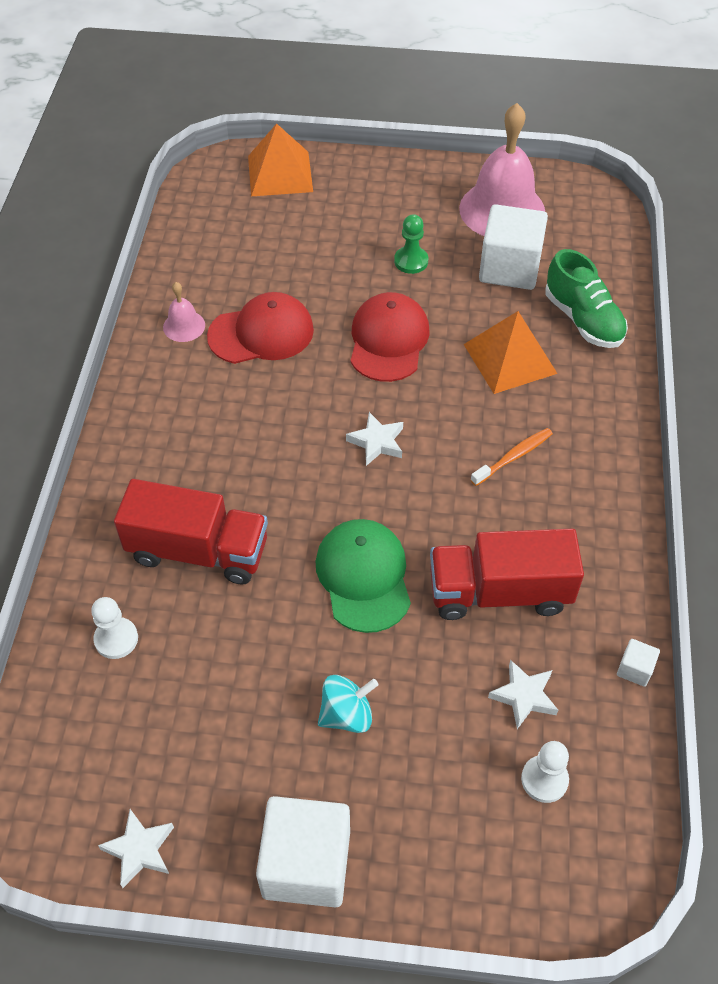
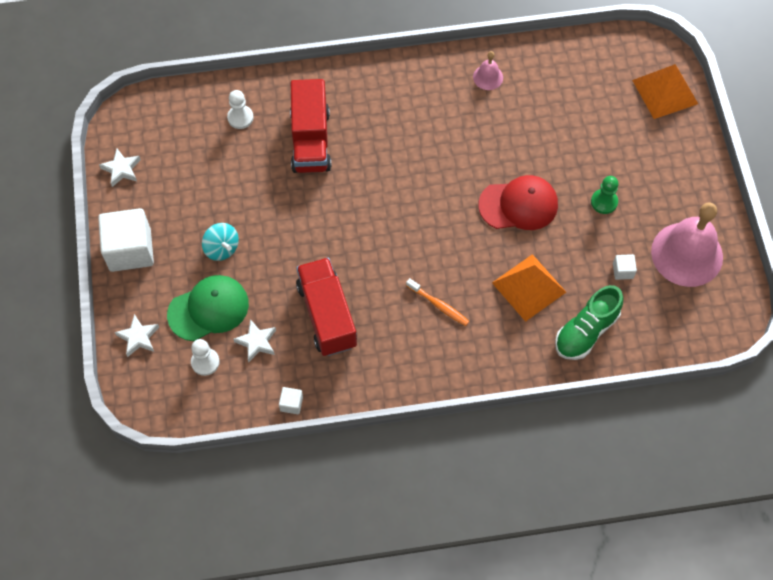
camera: 75 degrees right, 10 degrees up
(261, 333) = (498, 125): red cap -> none
(363, 576) = (317, 235): green cap -> green cap (208, 309)
(377, 442) = (425, 218): white star -> white star (138, 337)
(509, 268) = (623, 271): white cube -> white cube, size x0.42

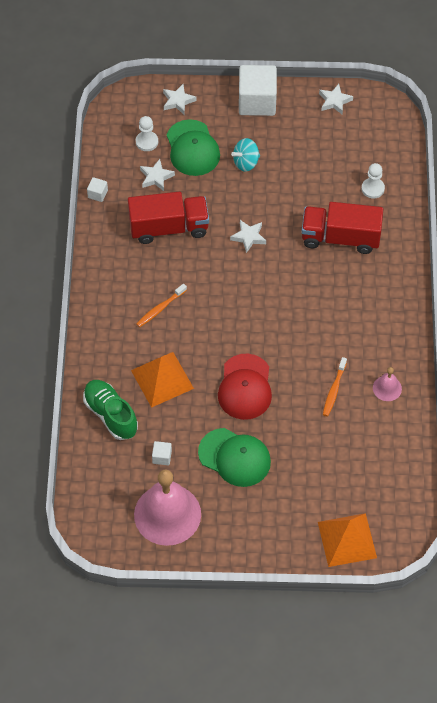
camera: 100 degrees right, 5 degrees down
(326, 230) = (248, 237): none -> white star
(501, 123) = (334, 390): none -> orange toothbrush
(604, 202) = (234, 457): green pawn -> green cap

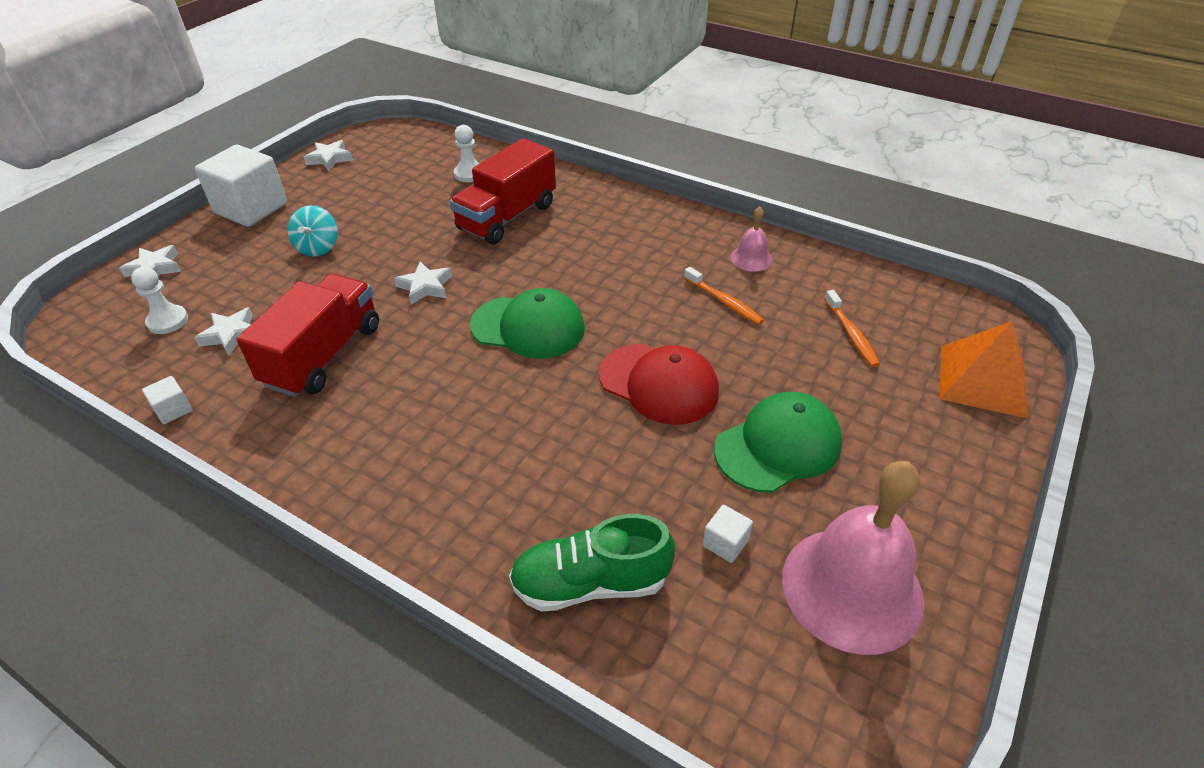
camera: 60 degrees left, 15 degrees down
(160, 308) = (444, 422): orange toothbrush -> orange toothbrush (851, 334)
(162, 379) = (573, 475): orange pyramid -> none
(192, 148) = (237, 283): green cap -> green cap (528, 327)

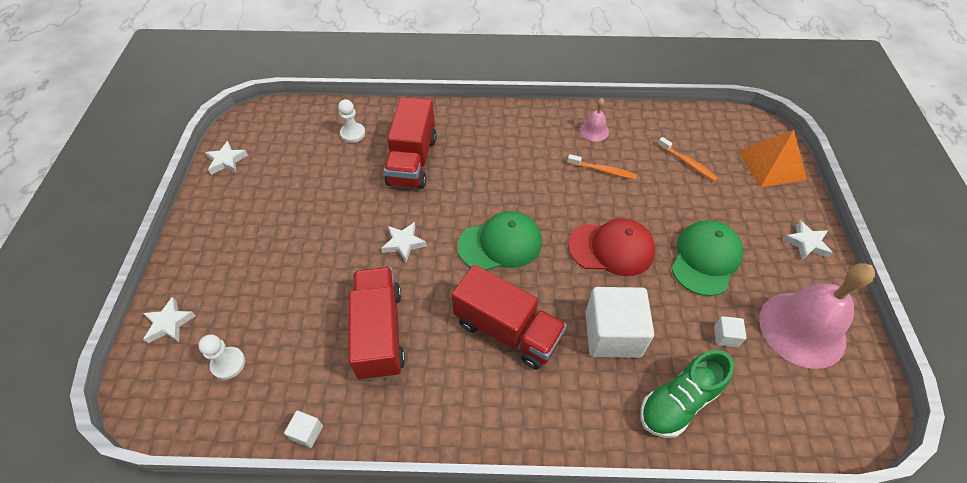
camera: 30 degrees left, 10 degrees up
(231, 335) = (293, 350): white star -> white star (806, 243)
(251, 208) = (201, 233): white cube -> white cube (612, 334)
(318, 248) = (292, 245): turquoise spinning top -> none
(455, 411) = (507, 330): none -> red truck

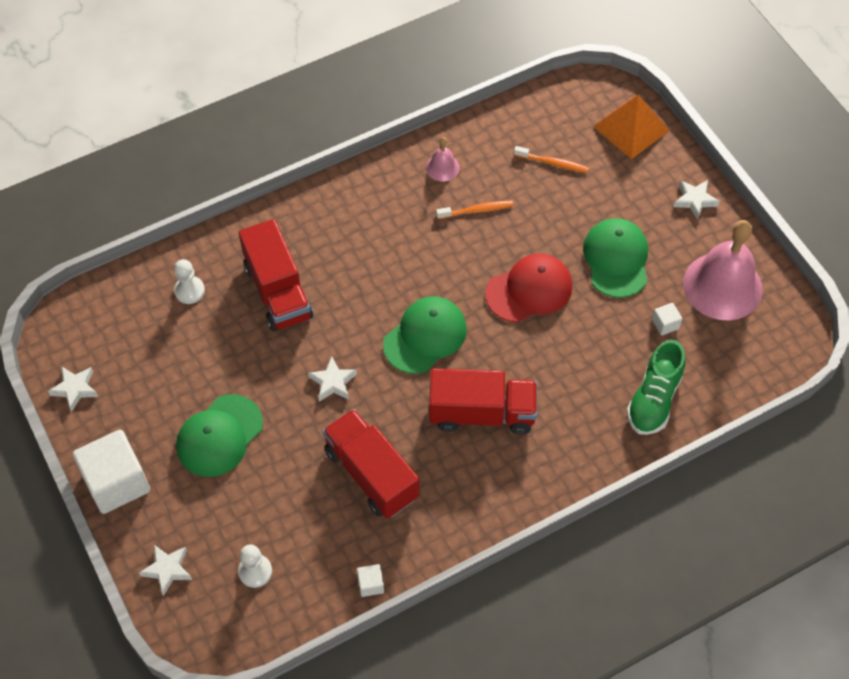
camera: 30 degrees left, 5 degrees up
(291, 241) = (219, 436): none -> green cap
(612, 334) = (572, 370): white cube -> white cube (117, 482)

